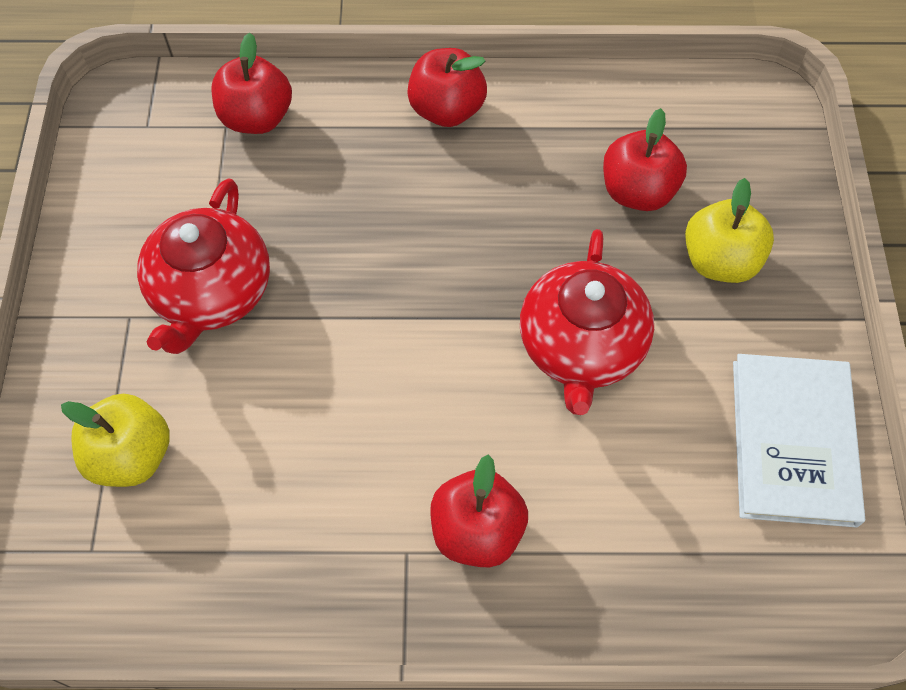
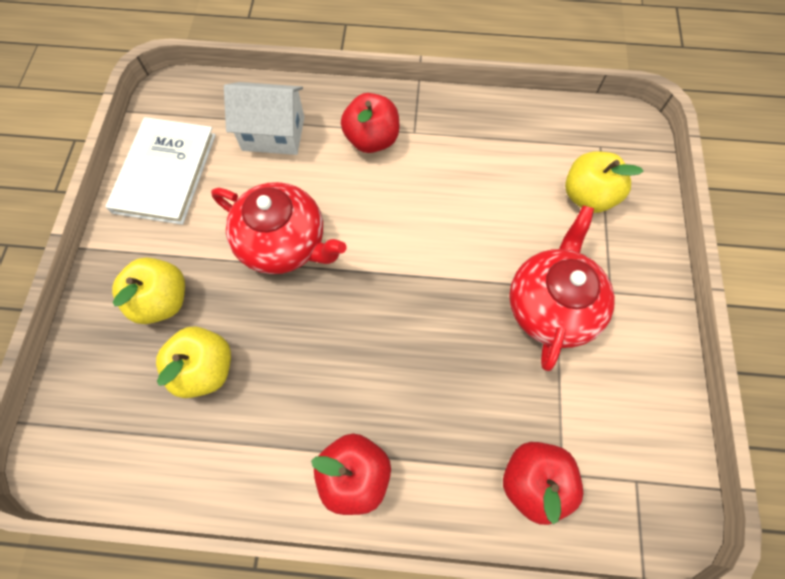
camera: 175 degrees left, 5 degrees up
(581, 347) = (284, 243): red teapot -> red teapot turned 105 degrees clockwise
(637, 191) = (205, 369): red apple -> yellow apple
(644, 528) = (273, 133): none -> white house

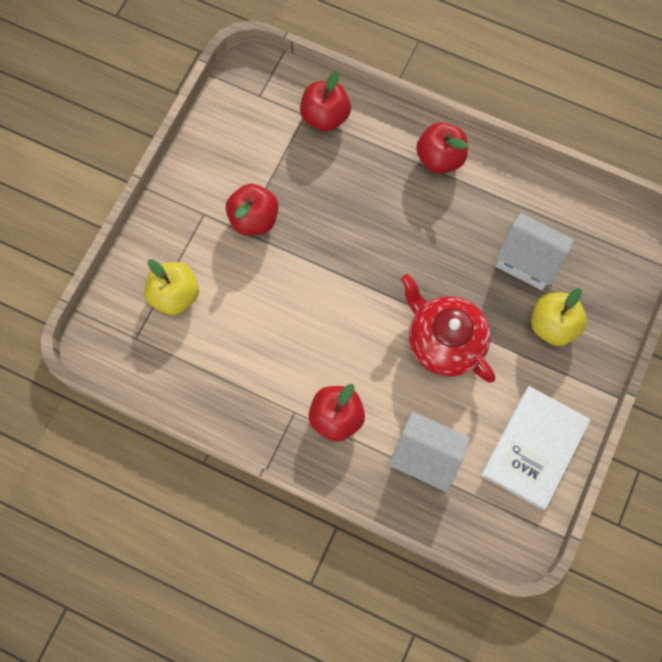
camera: 160 degrees left, 5 degrees up
(205, 369) = (528, 260): yellow apple -> white house
(551, 306) = (254, 219): red teapot -> red apple

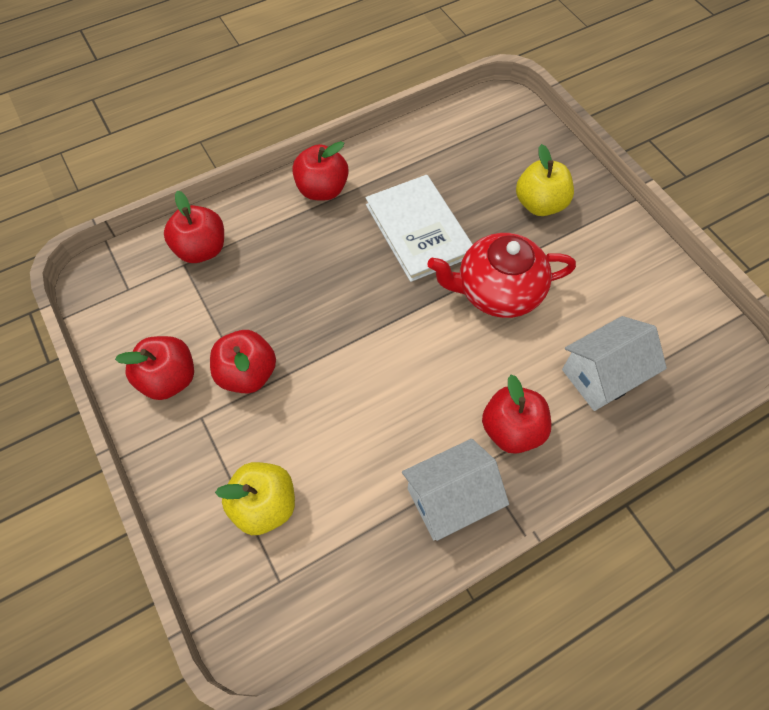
camera: 55 degrees left, 10 degrees down
(215, 174) = (169, 379): none -> red apple
(528, 260) = (468, 186): white house -> white house (450, 499)
(534, 448) = (645, 285): white book -> white book (418, 230)

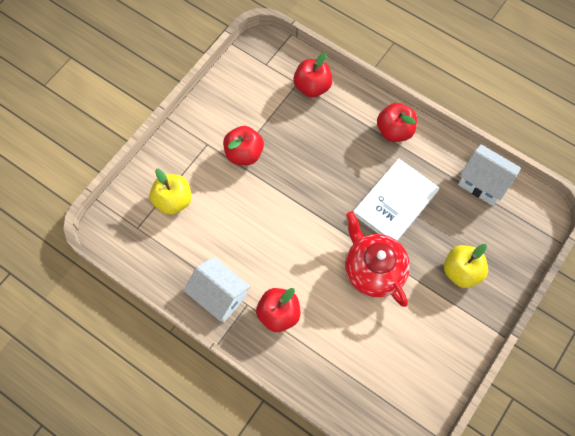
camera: 65 degrees right, 5 degrees up
(169, 379) = (221, 116): red apple -> none
(602, 376) = (343, 357): white house -> white house (483, 183)

